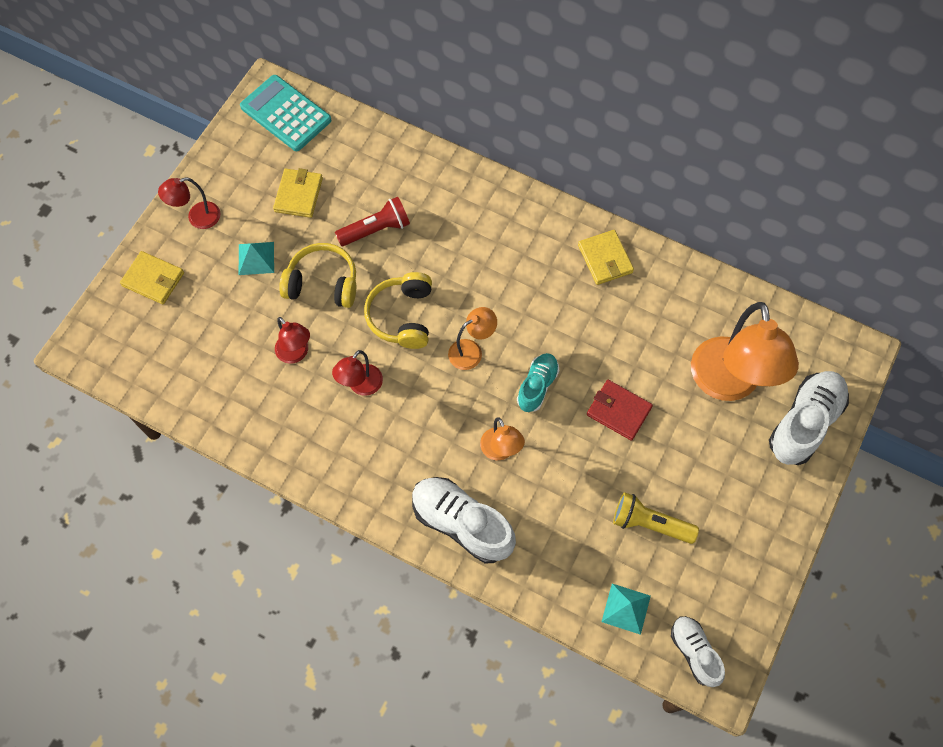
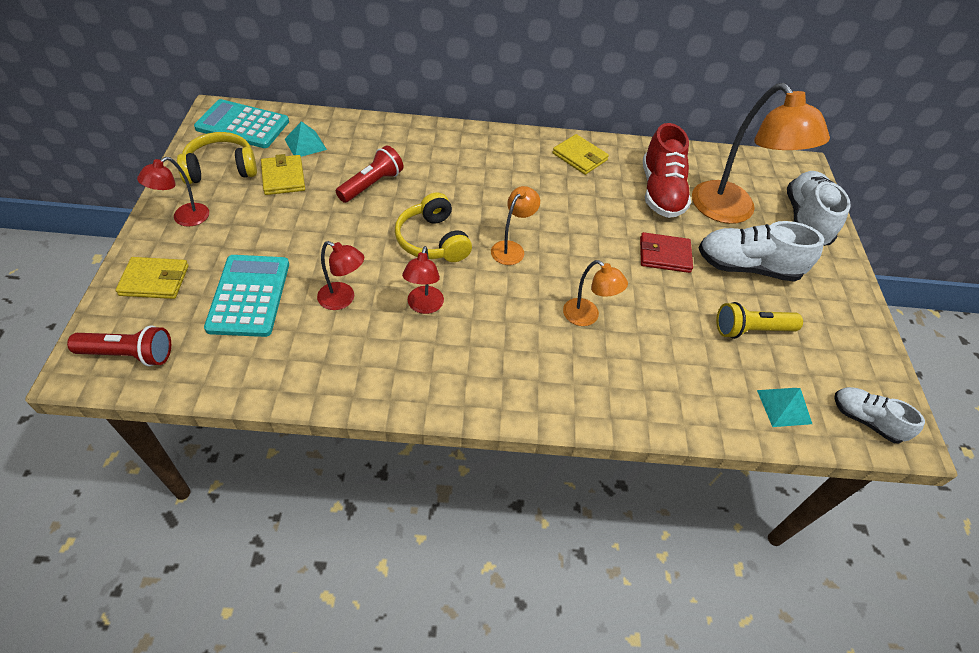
camera: 30 degrees left, 15 degrees down
(114, 347) = (129, 354): none -> red flashlight
(221, 322) = (249, 295): none -> turquoise calculator
(256, 258) = (263, 234): turquoise pyramid -> turquoise pyramid (305, 144)
(322, 283) = (341, 236): yellow headphones -> yellow headphones (221, 169)
(461, 523) = (591, 390): white shoe -> white shoe (747, 267)
(537, 386) = (585, 257): turquoise shoe -> none
(665, 333) = (660, 192): none -> red shoe

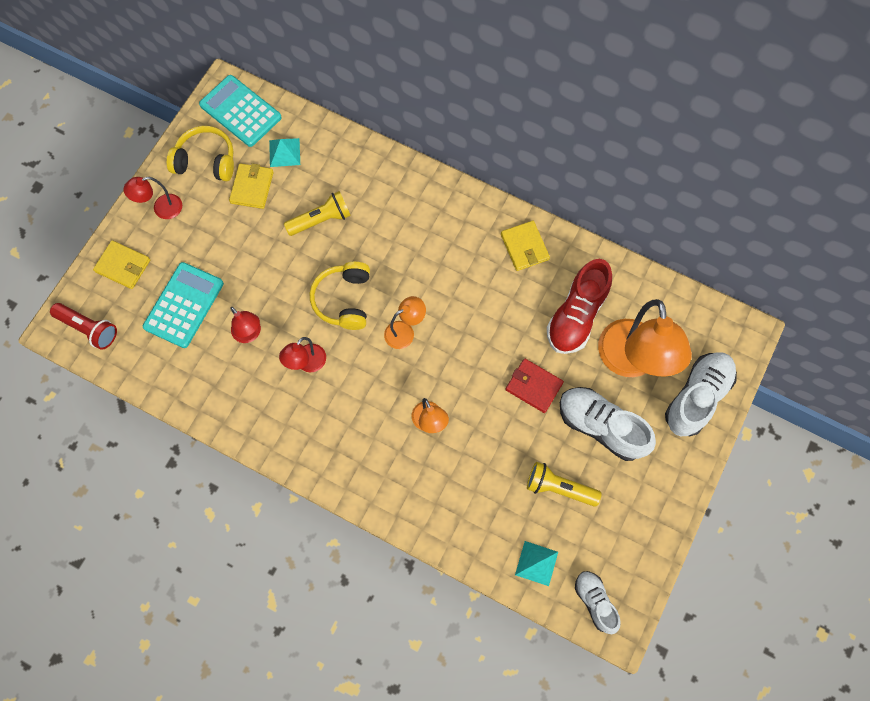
camera: 30 degrees right, 20 degrees up
(371, 185) = (321, 220): red flashlight -> yellow flashlight

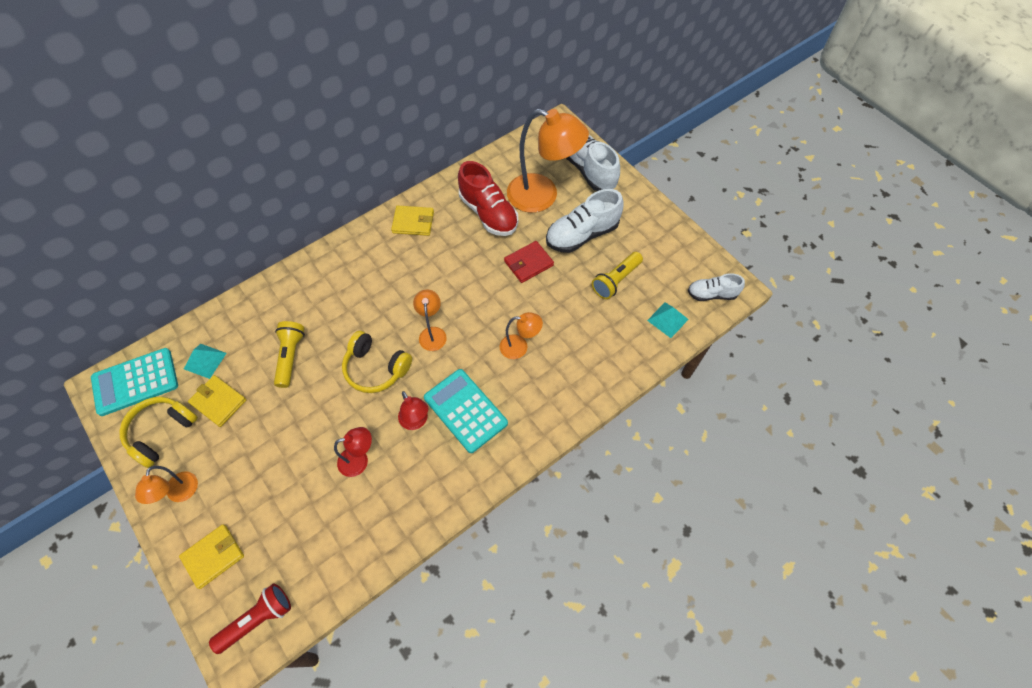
camera: 65 degrees left, 10 degrees down
(162, 209) = (180, 494): red lamp -> orange lamp
(184, 305) = (293, 510): turquoise calculator -> turquoise calculator (465, 410)

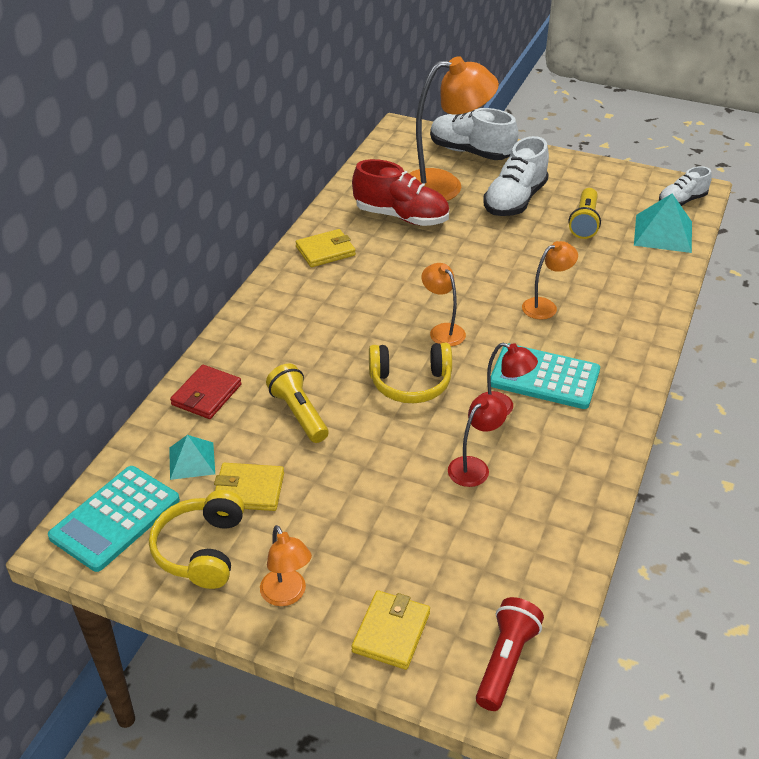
camera: 30 degrees left, 20 degrees down
(528, 263) = (485, 240): red wallet -> red wallet (206, 395)
(667, 319) = (663, 233): turquoise pyramid -> turquoise pyramid, size x1.62

